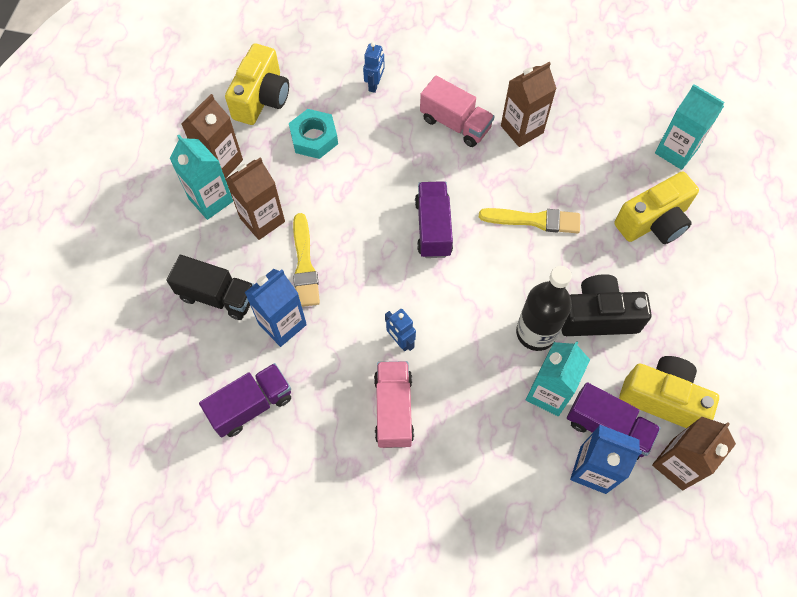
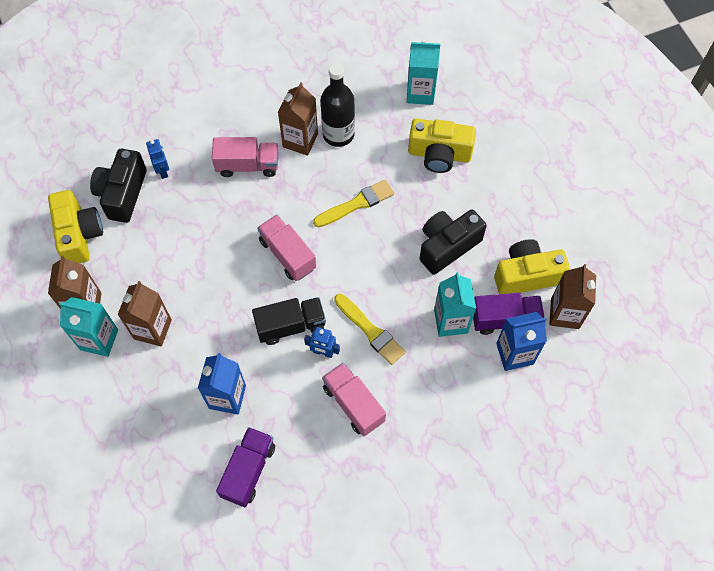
camera: 35 degrees left, 0 degrees up
(217, 296) = (161, 409): black truck -> black truck (290, 326)
(304, 265) = (211, 342): yellow brush -> yellow brush (370, 331)
(314, 138) = (146, 241): turquoise nut -> none
(324, 84) = (122, 193): none -> black camera
(433, 228) = (287, 254): purple truck -> pink truck
(536, 332) = (413, 284): black bottle -> black bottle (338, 134)
(653, 222) = (439, 154): yellow camera -> yellow camera turned 75 degrees clockwise

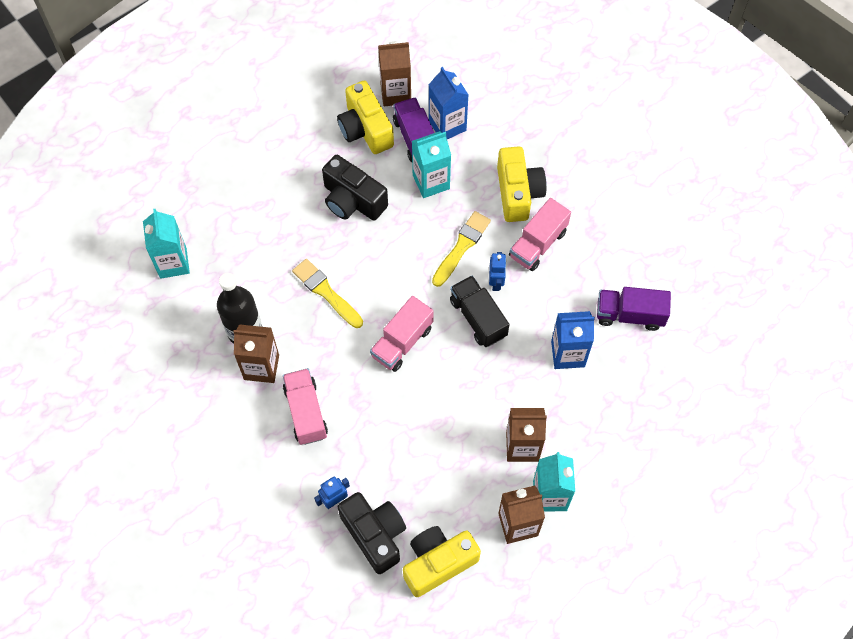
camera: 105 degrees left, 0 degrees up
(122, 193) = (375, 534): black camera -> black camera turned 120 degrees counterclockwise
(439, 154) = (248, 229): yellow camera -> yellow camera (518, 193)

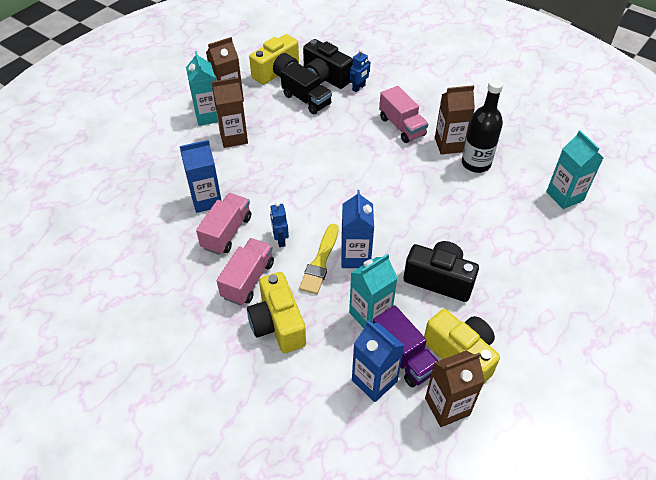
camera: 165 degrees right, 15 degrees down
(326, 292) = (425, 202): yellow brush -> none
(402, 342) = (347, 181): pink truck -> pink truck (227, 232)
(424, 244) = (355, 257): none -> blue carton
(478, 318) = (289, 210): black truck -> black truck (306, 100)
(629, 315) = (153, 239): purple truck -> none

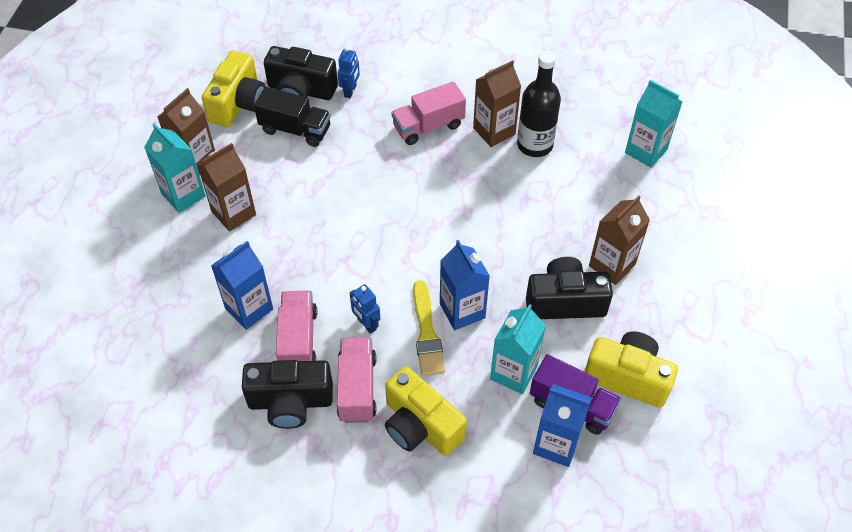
camera: 25 degrees left, 5 degrees up
(196, 271) = (290, 402): none -> black camera
(401, 126) = (428, 126): pink truck -> pink truck turned 120 degrees clockwise
(447, 406) = (641, 439): brown carton -> brown carton (612, 265)

